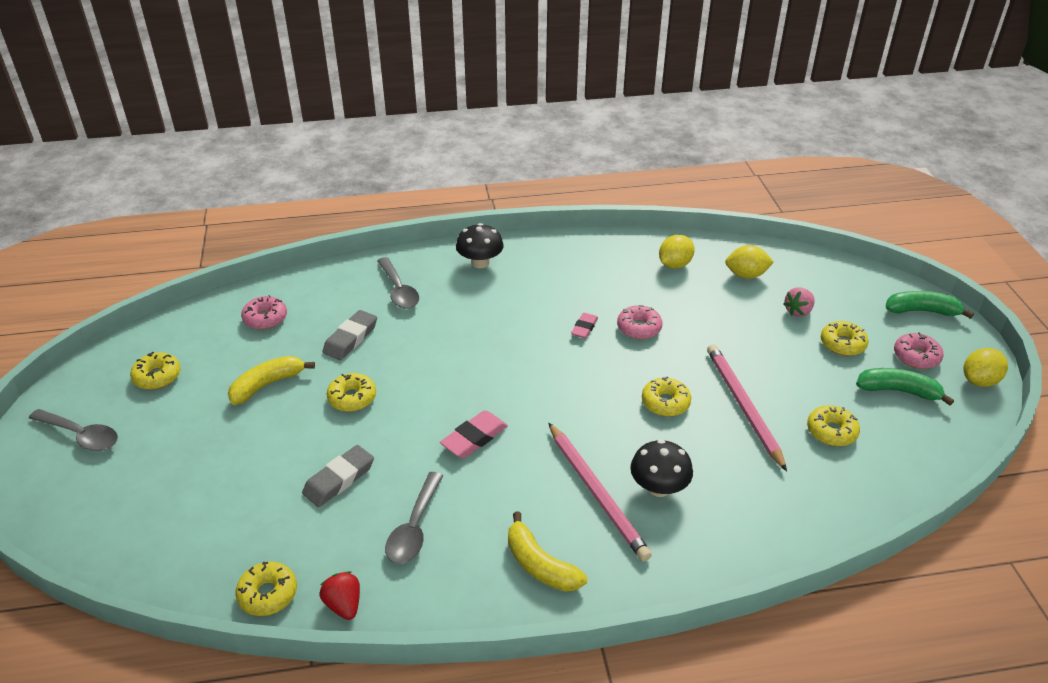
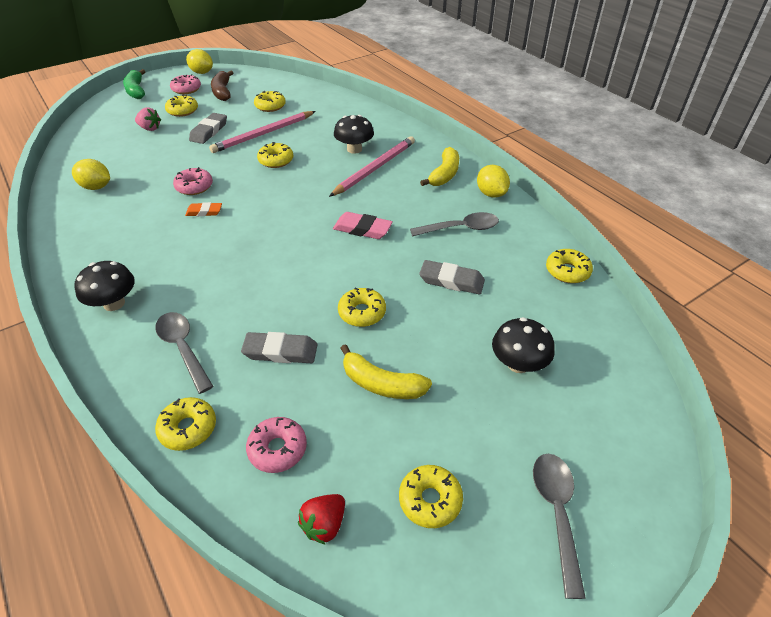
camera: 115 degrees left, 5 degrees up
(203, 480) = (518, 364): none -> black mushroom
(321, 283) = (188, 428): none -> yellow donut
(344, 605) = (540, 235): red strawberry -> red strawberry (324, 524)
(399, 290) = (183, 348): grey spoon -> grey spoon turned 75 degrees counterclockwise
(584, 328) = (204, 212): pink eraser -> orange eraser
(746, 275) = (106, 153): yellow lemon -> yellow lemon (491, 194)
(771, 358) = (209, 131): none -> grey eraser
(898, 391) = (222, 92): green banana -> brown banana

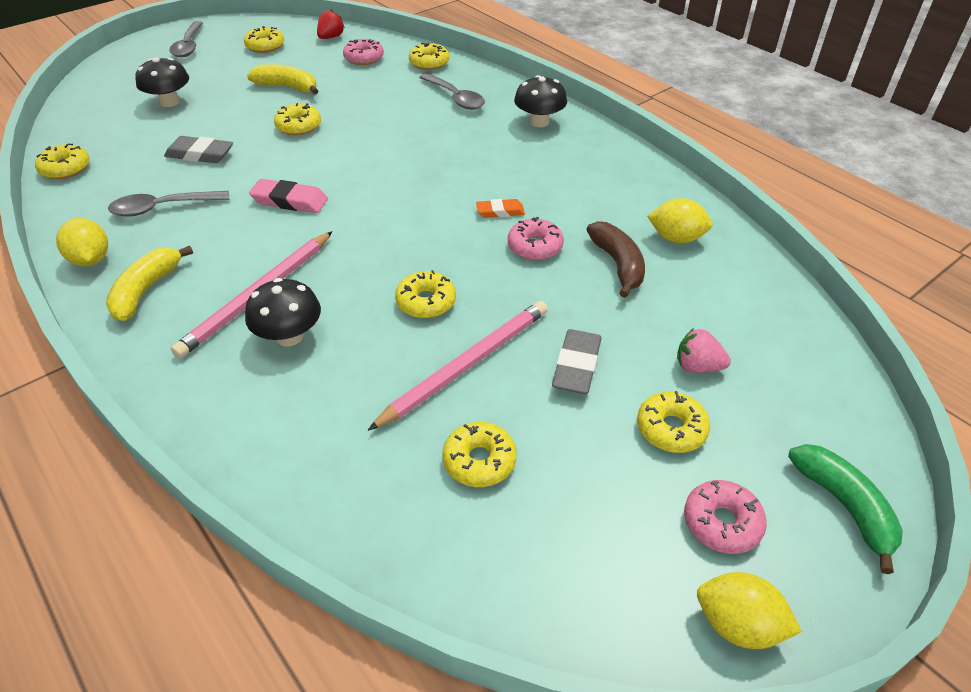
camera: 175 degrees right, 0 degrees up
(222, 92) = (621, 517): brown banana -> brown banana (618, 265)
(280, 351) = (371, 100): grey eraser -> none

